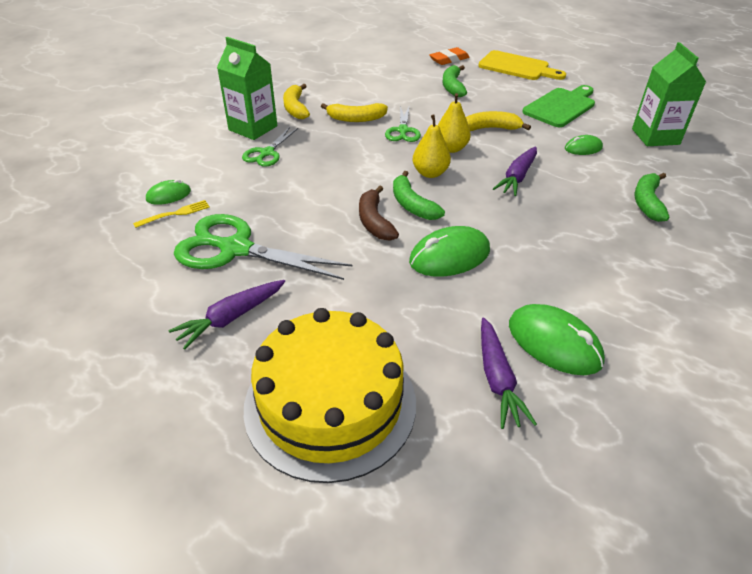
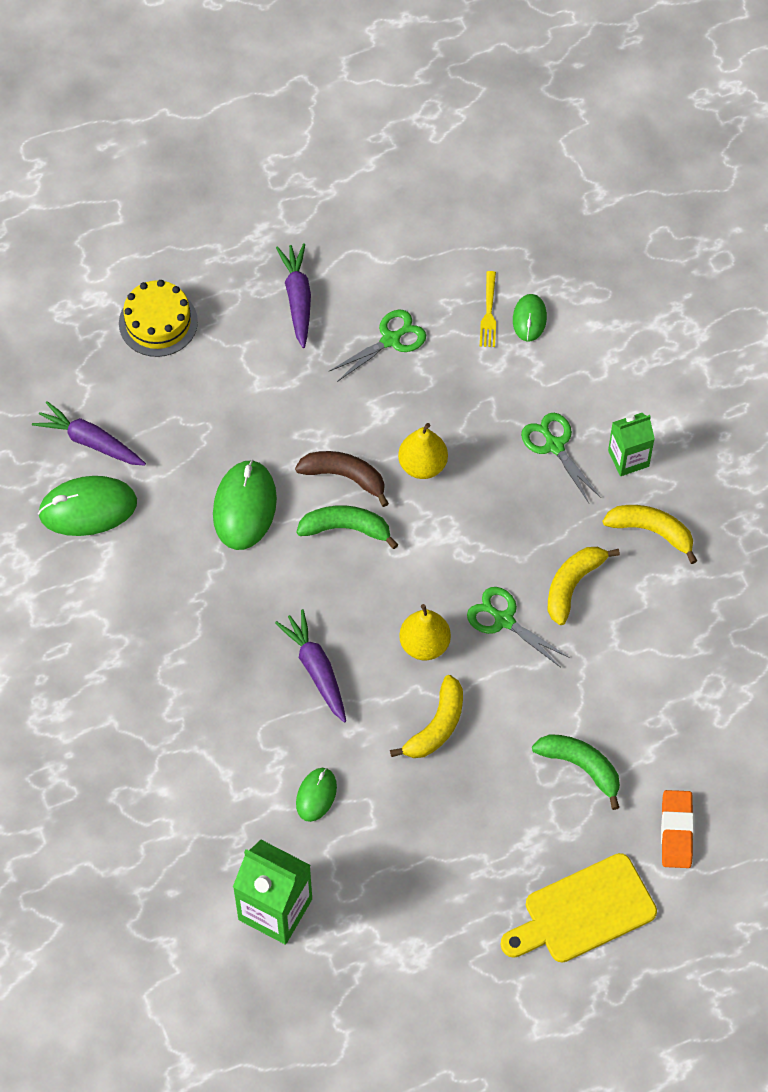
camera: 125 degrees right, 20 degrees up
(235, 249) = (391, 340): green scissors -> green scissors, size x0.55
(253, 128) = (628, 458): green carton -> green carton, size x0.63
(330, 403) = (158, 322): yellow cake -> yellow cake, size x0.54
(430, 173) = (390, 586): yellow pear -> yellow pear (422, 465)
(561, 106) = (427, 863): green cutting board -> none
(647, 202) = (175, 761): green banana -> none

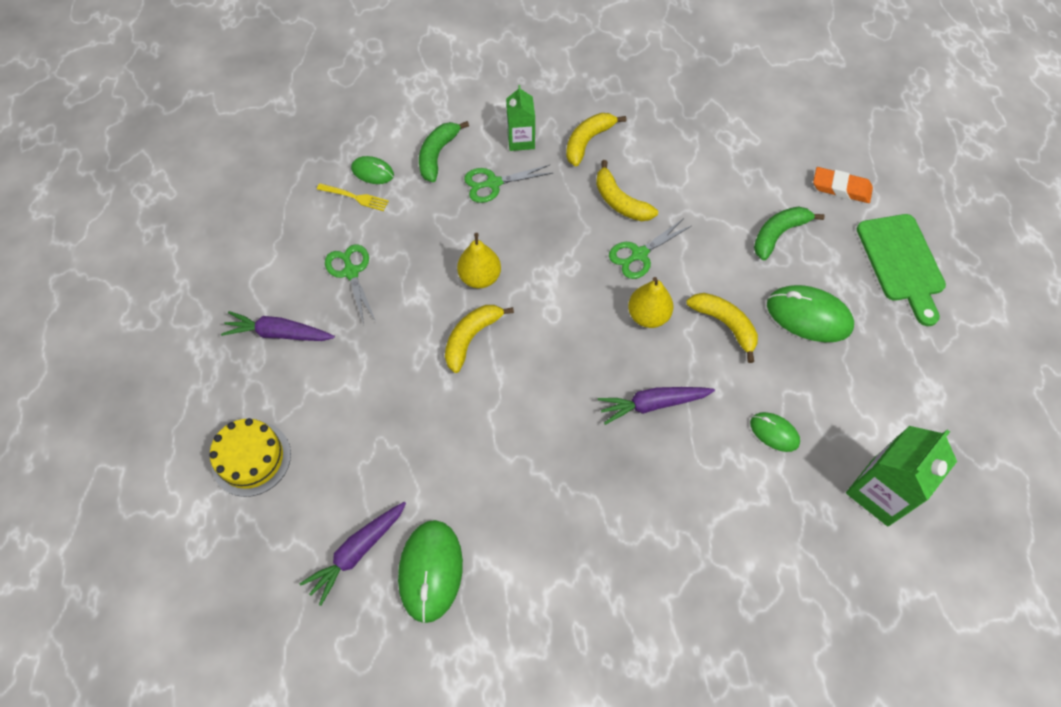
camera: 75 degrees left, 0 degrees up
(244, 507) = (475, 426): green mouse -> green mouse (808, 316)
(344, 477) = (471, 338): brown banana -> yellow banana
(346, 528) = (522, 349): green banana -> green banana (437, 155)
(583, 911) = (901, 263): yellow cutting board -> green cutting board

